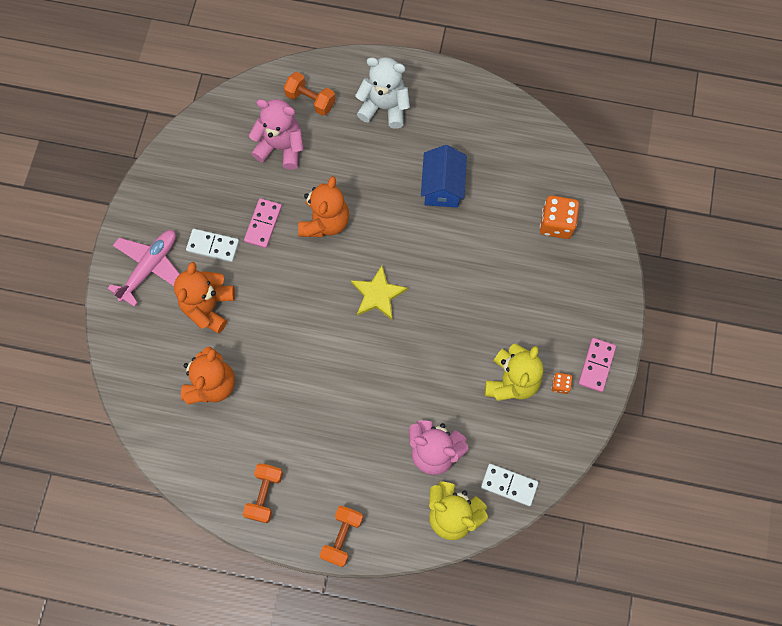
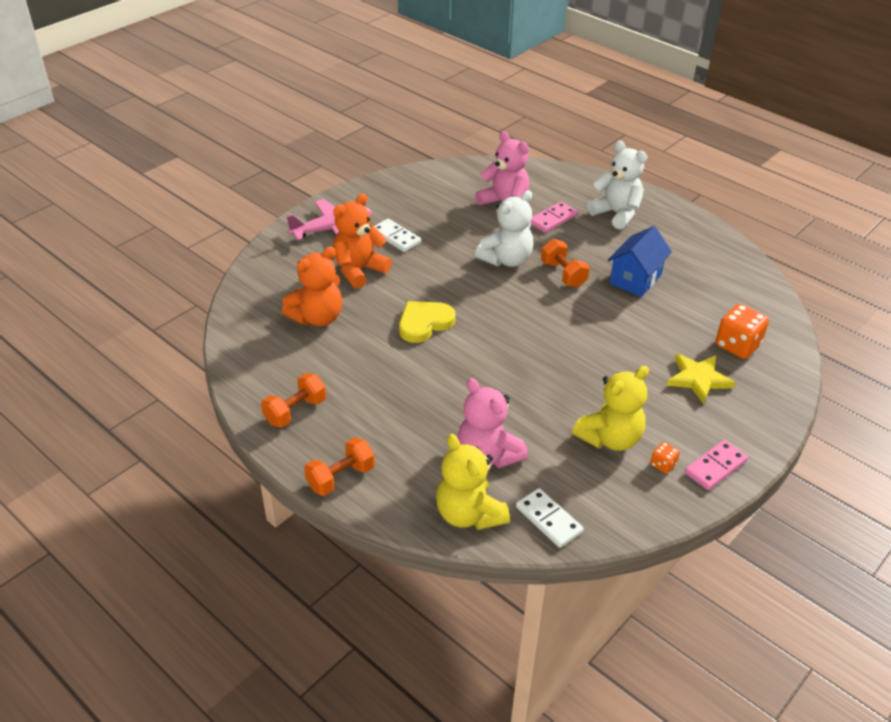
camera: 30 degrees right, 30 degrees down
(263, 224) = (450, 241): pink domino -> pink domino (553, 219)
(303, 339) = (424, 323): none -> yellow heart
(310, 100) = (552, 188): orange dumbbell -> orange dumbbell (563, 274)
(325, 222) = (506, 259): orange teddy bear -> white teddy bear
(378, 294) = (518, 323): yellow star -> yellow star (698, 379)

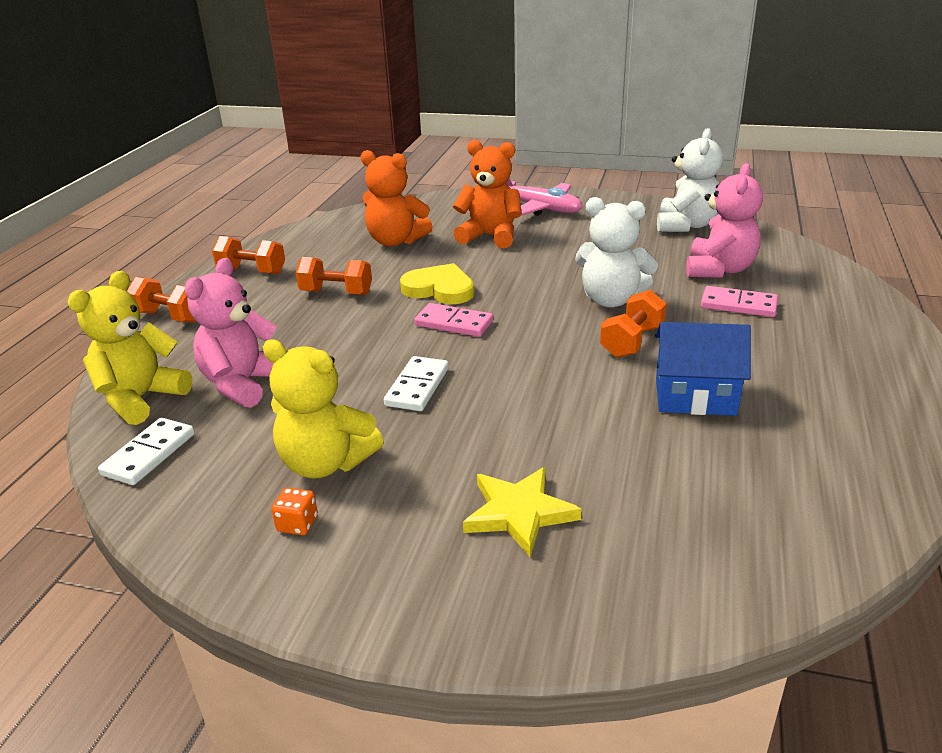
camera: 65 degrees right, 10 degrees down
(383, 374) = (336, 293): none -> orange dumbbell
(396, 237) = (567, 236): white domino -> white domino (417, 387)
(616, 214) = (827, 344): white teddy bear -> white teddy bear (686, 225)
(715, 467) = (321, 581): pink domino -> pink domino (454, 323)
(737, 345) = (647, 536): orange dice -> none

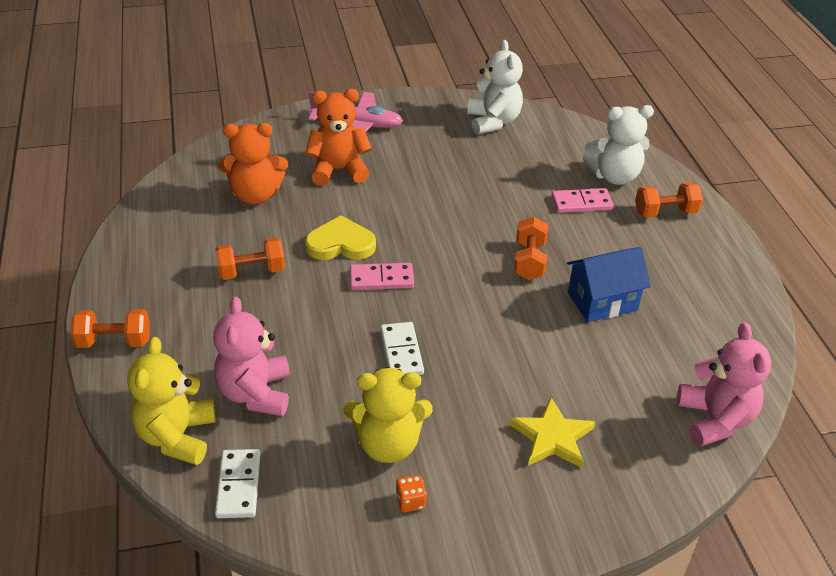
camera: 30 degrees left, 10 degrees up
(252, 271) = (146, 266): orange dumbbell -> orange dumbbell (665, 212)
(611, 300) = (487, 221): white teddy bear -> white teddy bear (614, 176)
(719, 270) = (547, 168): pink teddy bear -> pink teddy bear (715, 419)

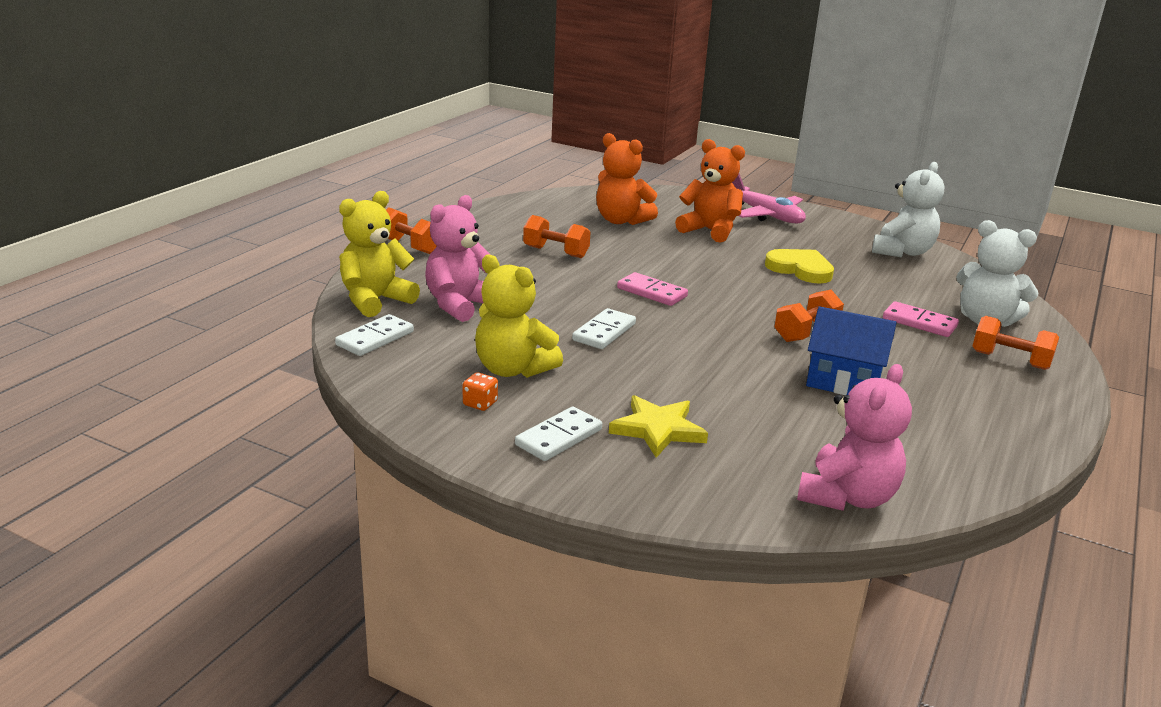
camera: 40 degrees right, 15 degrees down
(340, 244) = (648, 264): yellow heart -> yellow heart (800, 269)
(503, 496) = (559, 437): none -> white domino

